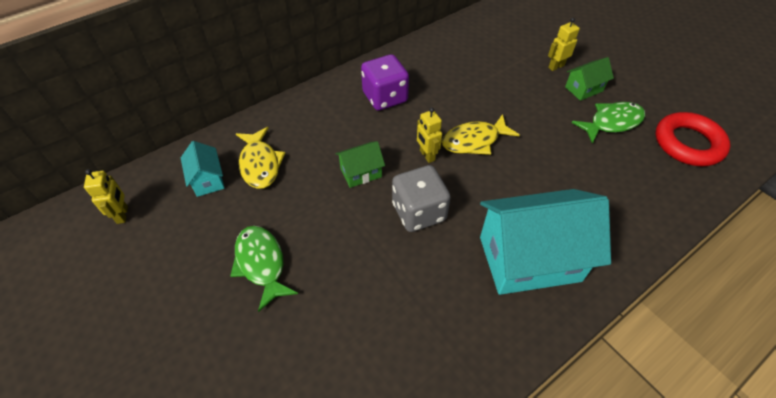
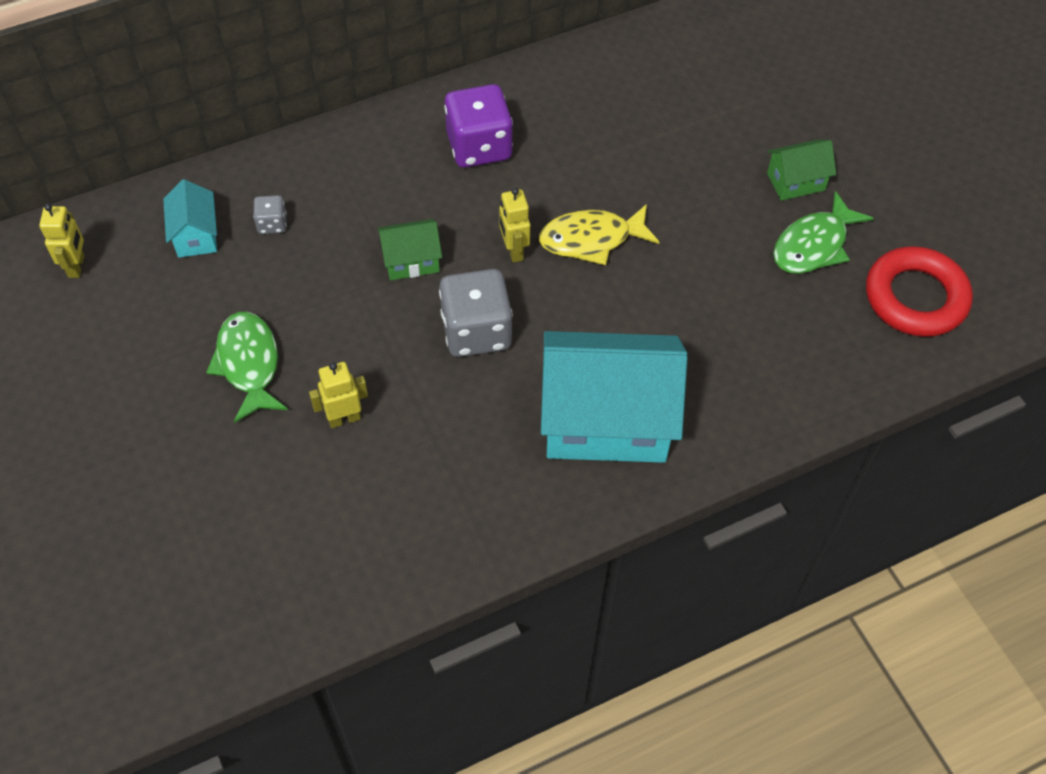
camera: 10 degrees right, 5 degrees up
(260, 164) = (272, 224): yellow fish -> grey dice
(556, 66) = (768, 135): yellow robot -> yellow robot (344, 418)
(612, 122) = (814, 245): green fish -> green fish turned 150 degrees clockwise

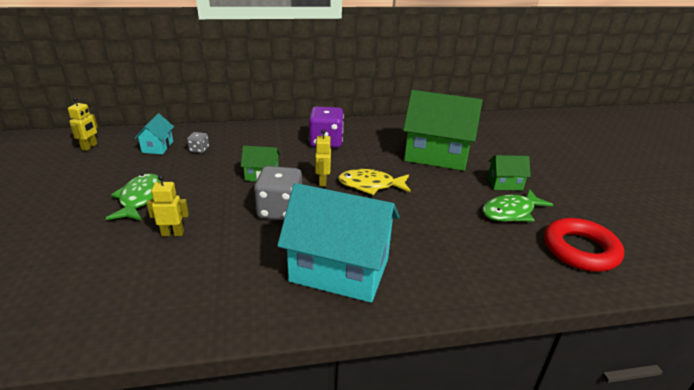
camera: 15 degrees right, 25 degrees down
(674, 135) = (436, 155): none -> green house

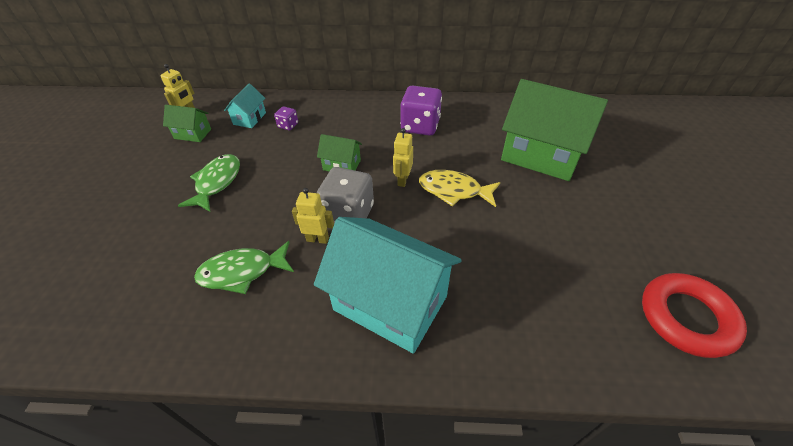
camera: 15 degrees right, 15 degrees up
(172, 233) = (236, 230): yellow robot -> yellow robot (318, 239)
(199, 150) = (288, 125): grey dice -> purple dice
(504, 184) = (614, 206): green house -> green house (193, 134)
(511, 212) = (611, 248): green fish -> green fish (242, 272)

